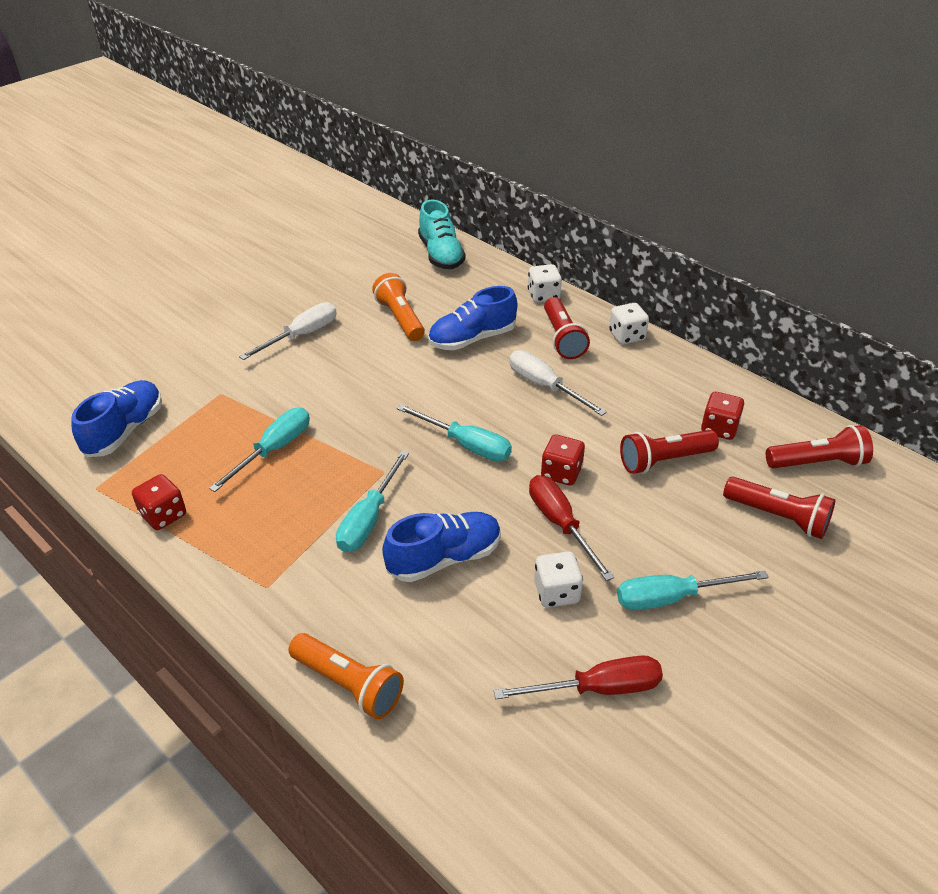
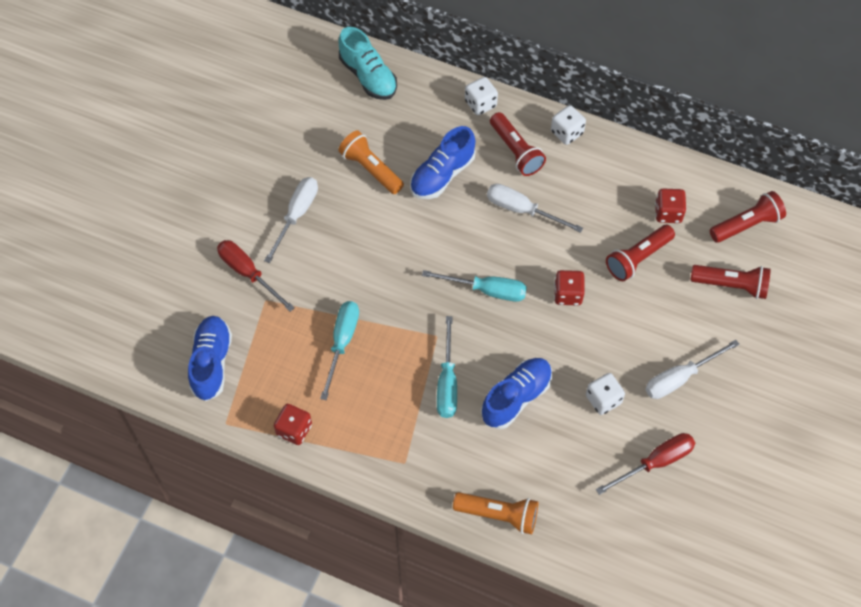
camera: 20 degrees left, 20 degrees up
(560, 524) = (584, 341): red screwdriver -> red screwdriver (248, 273)
(672, 598) = (680, 378): turquoise screwdriver -> white screwdriver

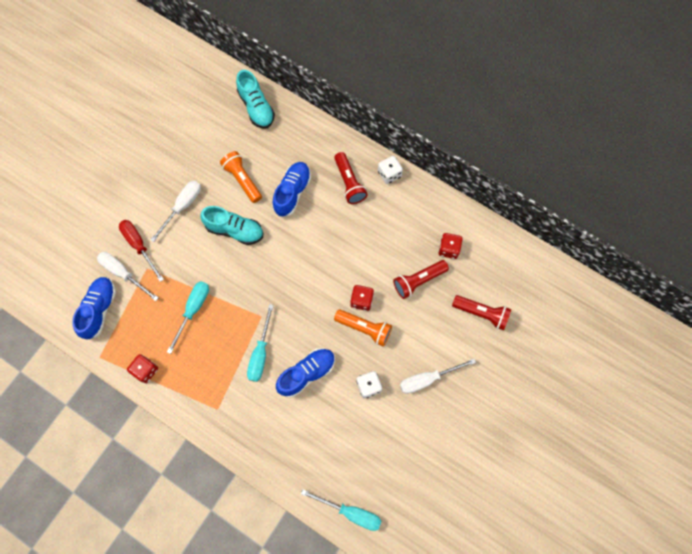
camera: 10 degrees right, 10 degrees up
(375, 233) = (234, 230): none -> turquoise shoe
(442, 175) = (292, 192): blue shoe -> blue shoe turned 150 degrees clockwise
(480, 104) = (332, 141): white dice -> none
(487, 290) = (304, 287): turquoise screwdriver -> turquoise screwdriver (350, 512)
(499, 515) = (274, 460): orange flashlight -> orange flashlight (364, 328)
(522, 210) = (343, 229): white screwdriver -> white screwdriver (123, 273)
(655, 462) = (395, 441): red screwdriver -> none
(746, 224) = (504, 268): red flashlight -> none

